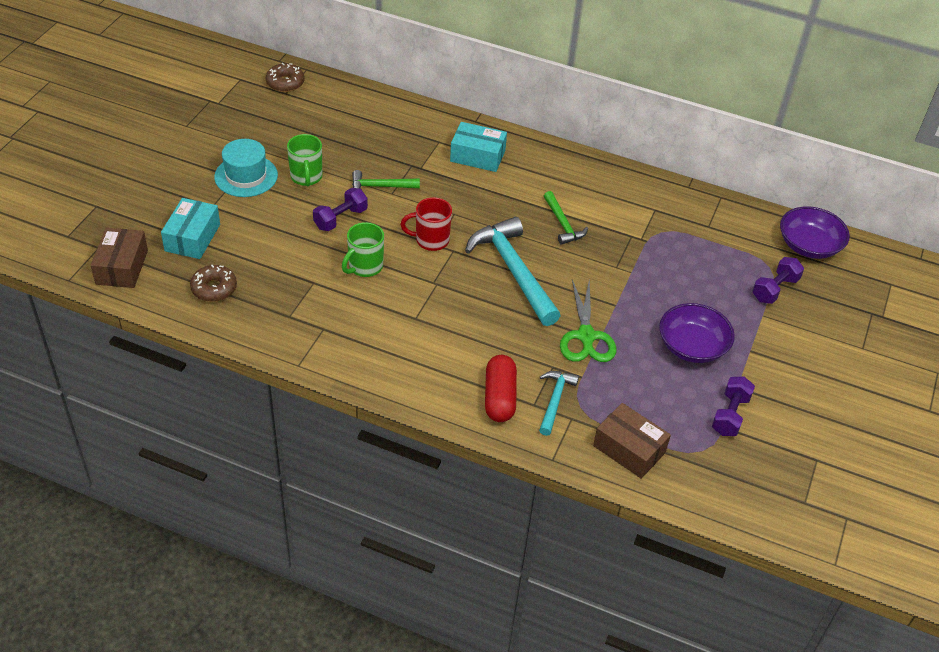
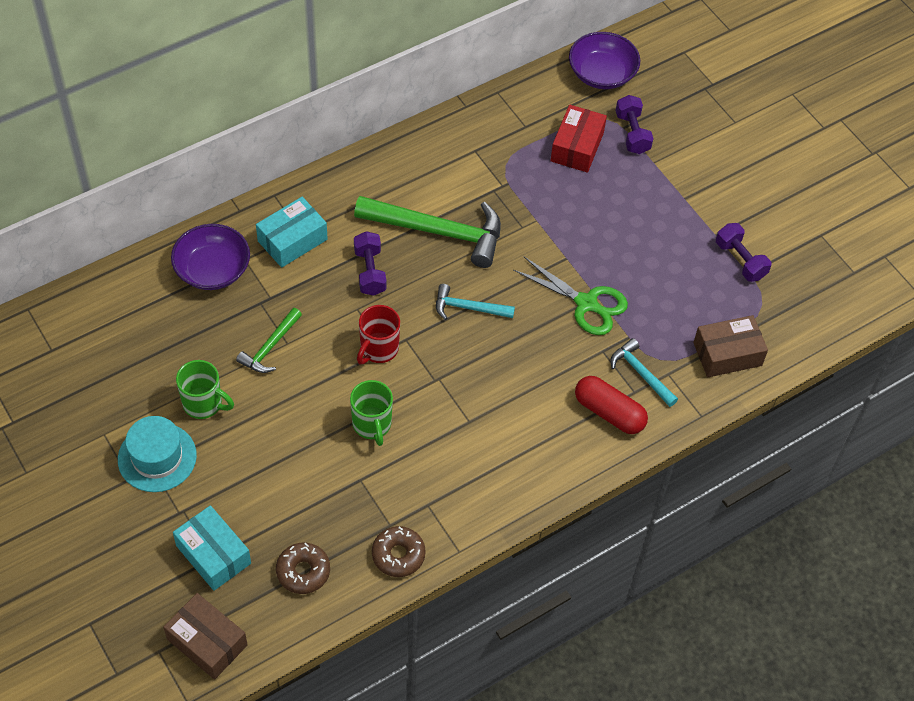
camera: 55 degrees left, 10 degrees up
(285, 83) = (34, 341): brown donut -> brown donut (398, 555)
(340, 218) = (289, 407): purple dumbbell -> purple dumbbell (370, 271)
(513, 271) = (468, 308): turquoise hammer -> turquoise hammer, size x0.52
(563, 224) = (438, 232): green hammer -> green hammer, size x1.91
(692, 346) = (652, 235): purple bowl -> purple bowl (212, 269)
(724, 263) = (577, 147): none -> red box

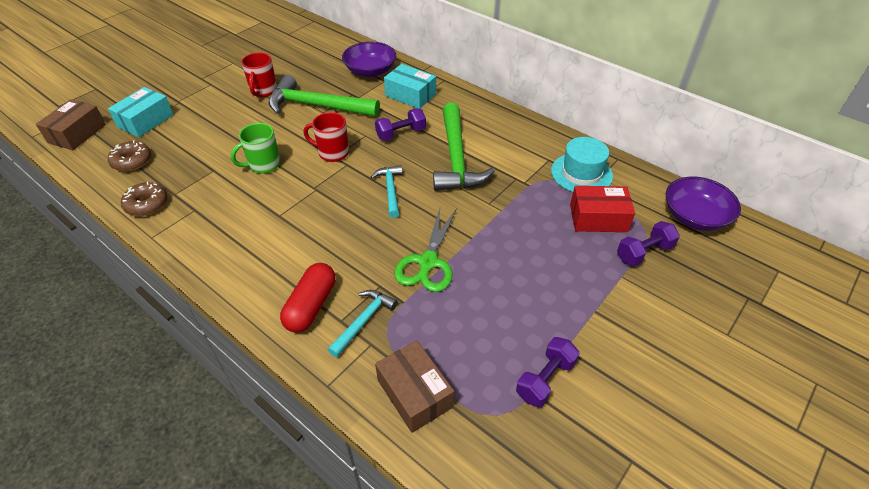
camera: 75 degrees right, 10 degrees down
(157, 457) = (218, 84): turquoise hat -> turquoise hat (581, 173)
(204, 404) = (263, 91): green mug -> red mug
(270, 347) = (317, 106): green hammer -> green hammer, size x1.91

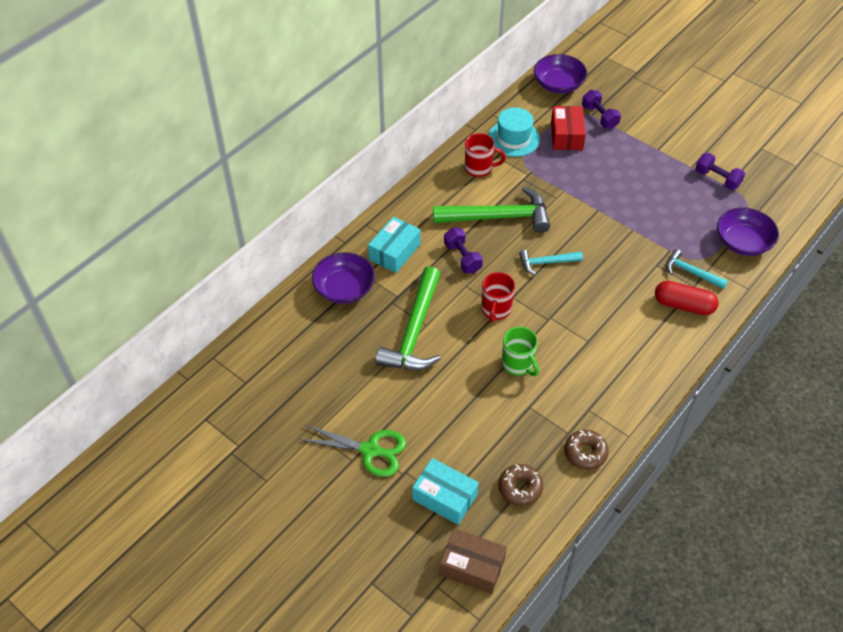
camera: 90 degrees left, 5 degrees up
(263, 91) = (383, 387): red mug -> red mug (479, 168)
(414, 393) = (743, 242): brown box -> purple bowl
(428, 262) = (628, 236): green scissors -> green scissors (370, 450)

